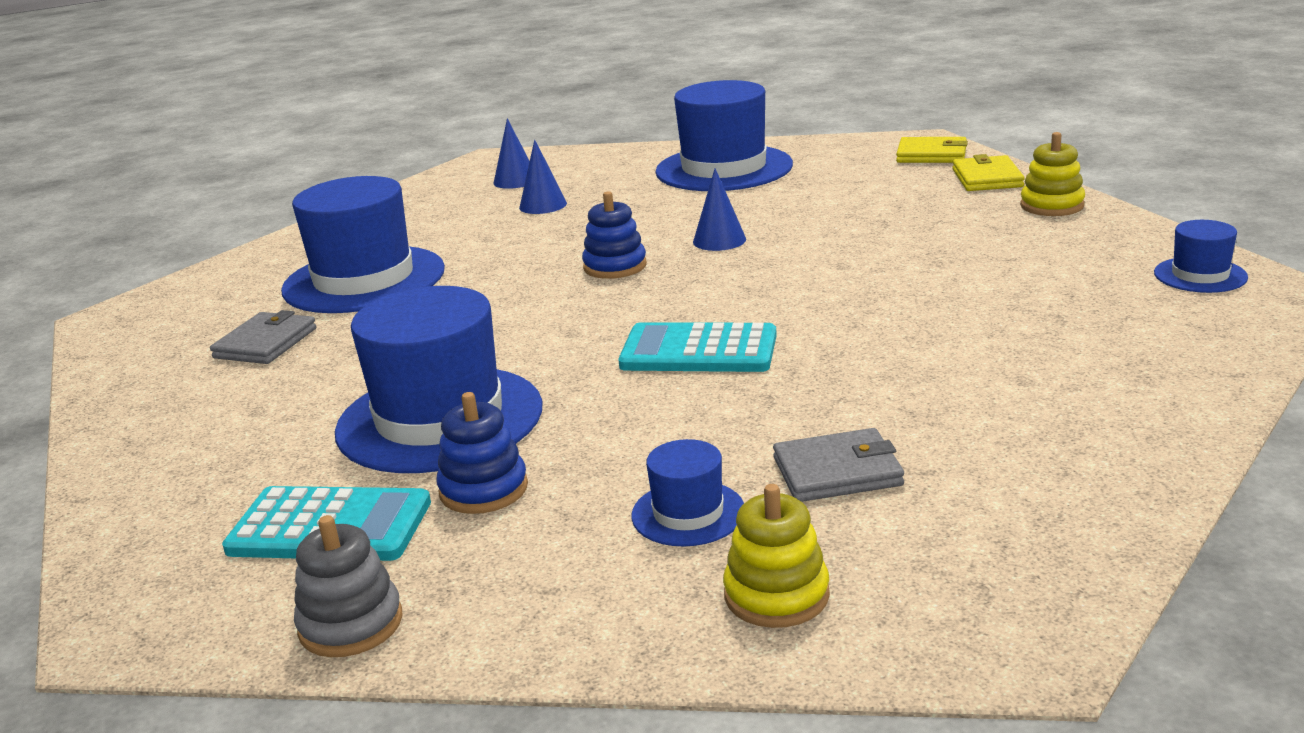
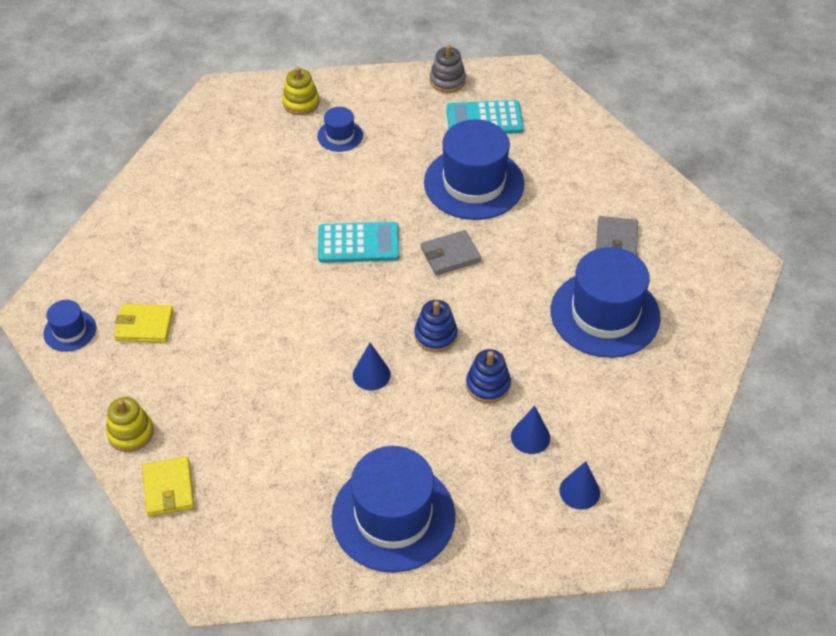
camera: 165 degrees right, 25 degrees up
(483, 489) = (430, 142): blue stacking toy -> blue stacking toy (488, 385)
(837, 471) = (281, 161): grey wallet -> grey wallet (450, 255)
(931, 155) = (208, 546): yellow wallet -> yellow wallet (144, 325)

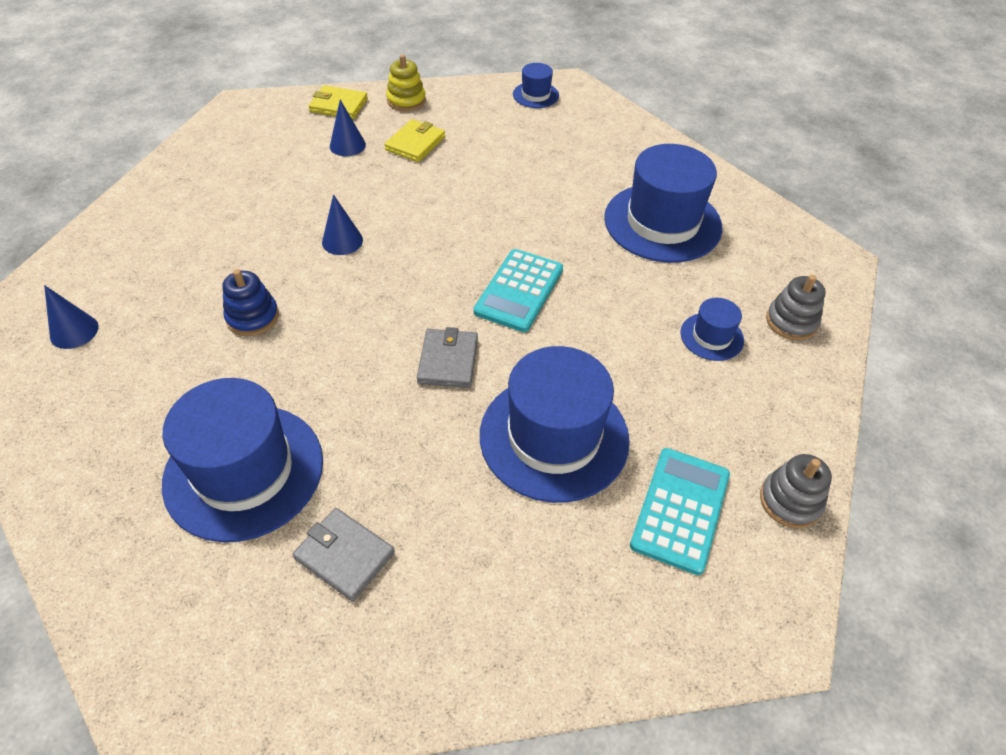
camera: 115 degrees right, 0 degrees up
(144, 325) = (512, 130): yellow wallet -> yellow wallet (415, 143)
(301, 103) = (791, 321): yellow stacking toy -> grey stacking toy
(393, 516) = (190, 204): blue hat -> blue hat (662, 222)
(435, 335) = (347, 303): blue stacking toy -> none
(530, 437) = (165, 322): blue cone -> blue cone (347, 145)

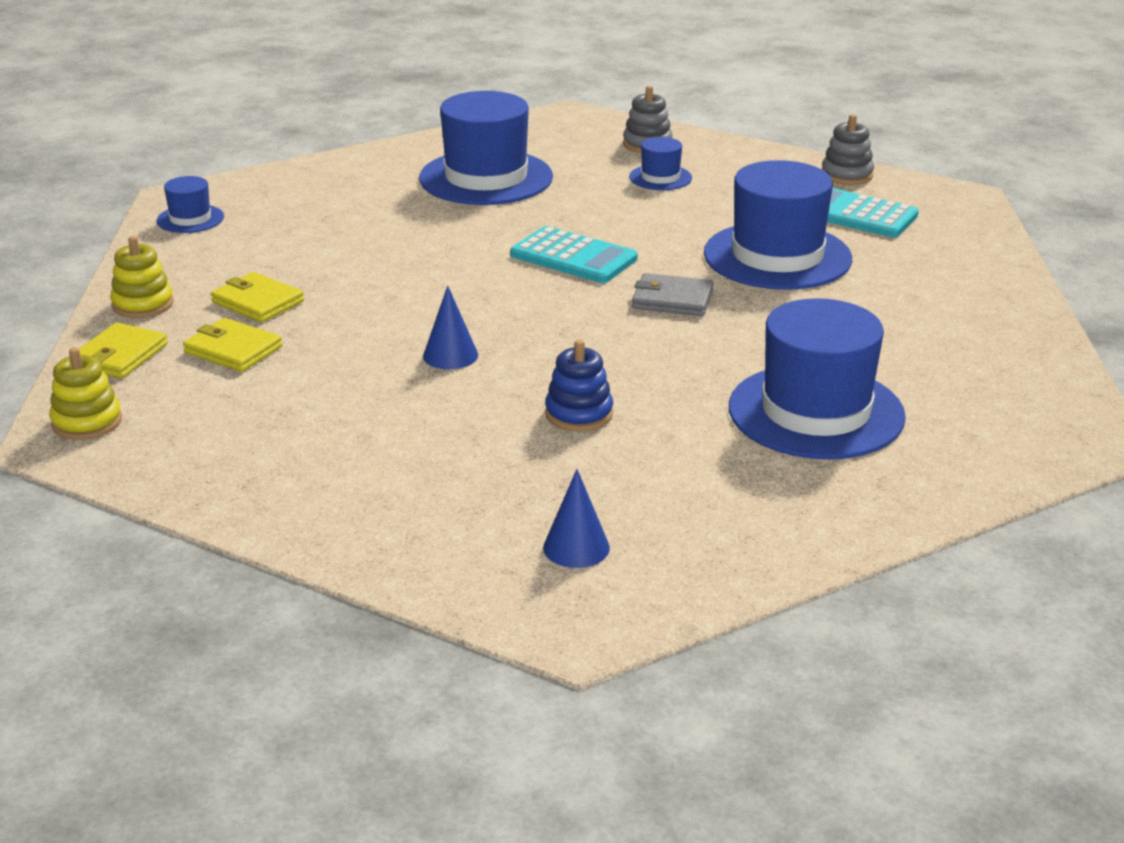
camera: 80 degrees left, 20 degrees down
(259, 110) = (87, 422): none -> yellow stacking toy
(345, 555) = (913, 358): grey wallet -> none
(347, 145) = (233, 349): blue cone -> yellow wallet

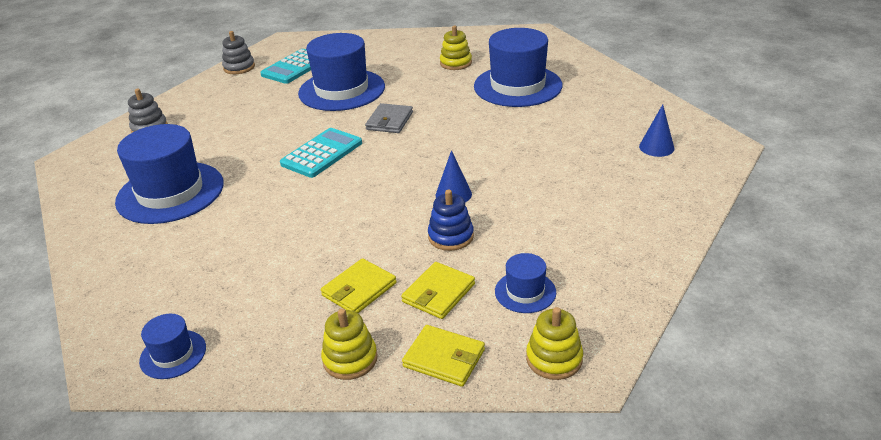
camera: 85 degrees left, 5 degrees up
(579, 414) = (524, 148): blue stacking toy -> blue stacking toy (451, 236)
(660, 177) = (210, 124): blue hat -> blue hat (525, 292)
(905, 350) = (455, 63): none -> yellow stacking toy

